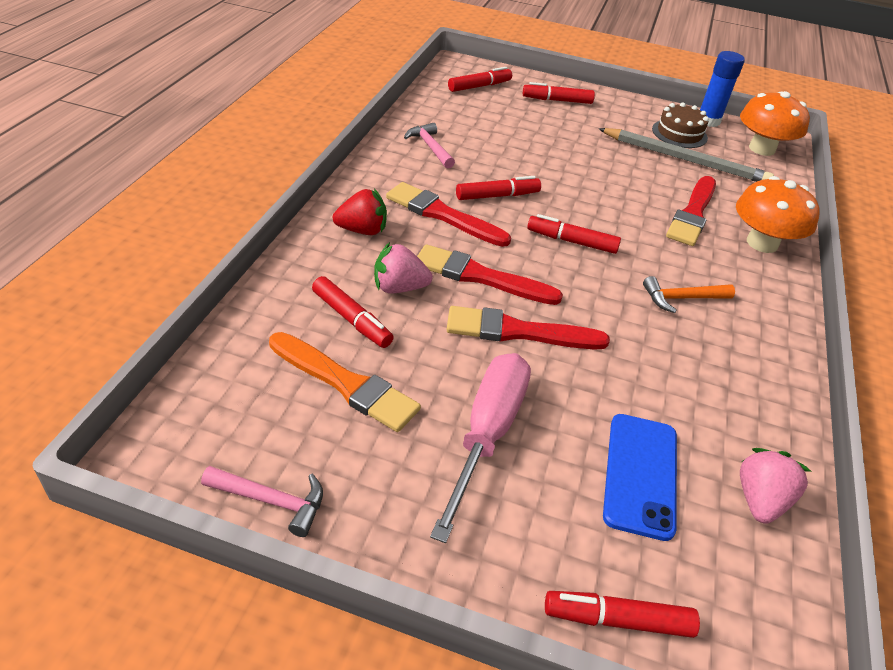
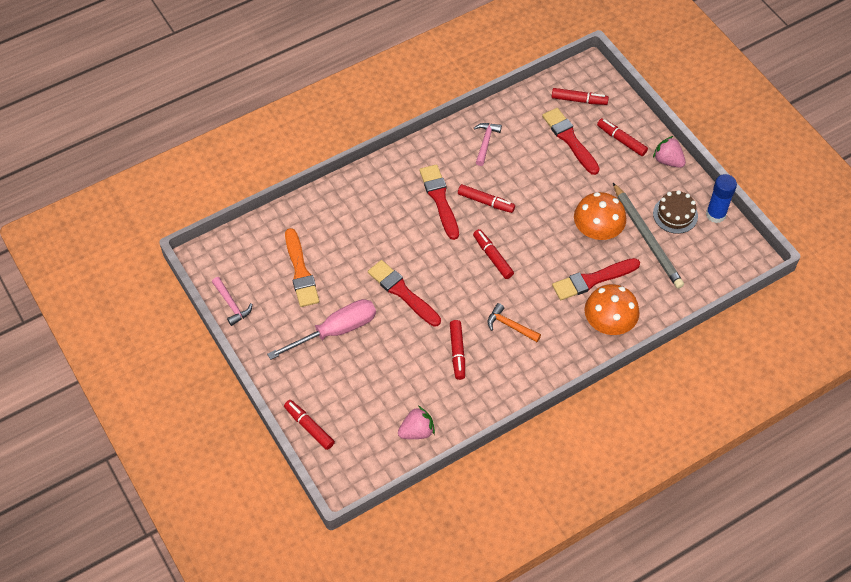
camera: 45 degrees right, 15 degrees up
(351, 319) = (332, 239): red marker -> red marker (457, 352)
(362, 230) = (386, 187): red strawberry -> none
(399, 288) = (370, 234): pink strawberry -> pink strawberry (668, 160)
(480, 277) = (417, 251): red brush -> red brush (569, 139)
(640, 474) = (379, 388): blue phone -> none
(762, 149) = (721, 259): orange mushroom -> orange mushroom (597, 230)

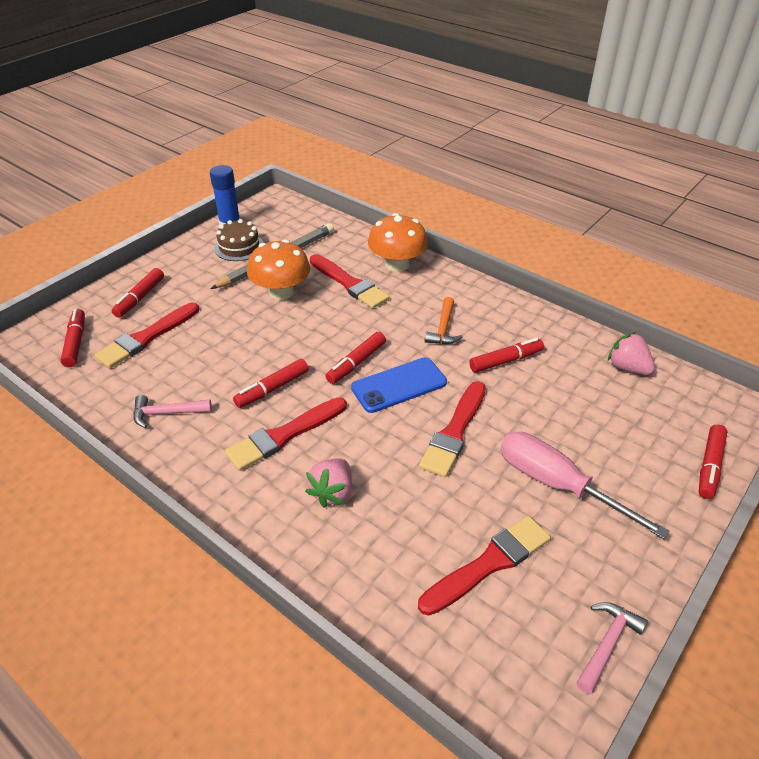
camera: 110 degrees left, 15 degrees down
(300, 271) = (488, 564): orange brush -> red brush
(459, 275) = (399, 385): none -> blue phone
(485, 202) = (272, 389): red marker -> red marker turned 135 degrees counterclockwise
(668, 160) = (164, 262): pink strawberry -> pink strawberry (332, 492)

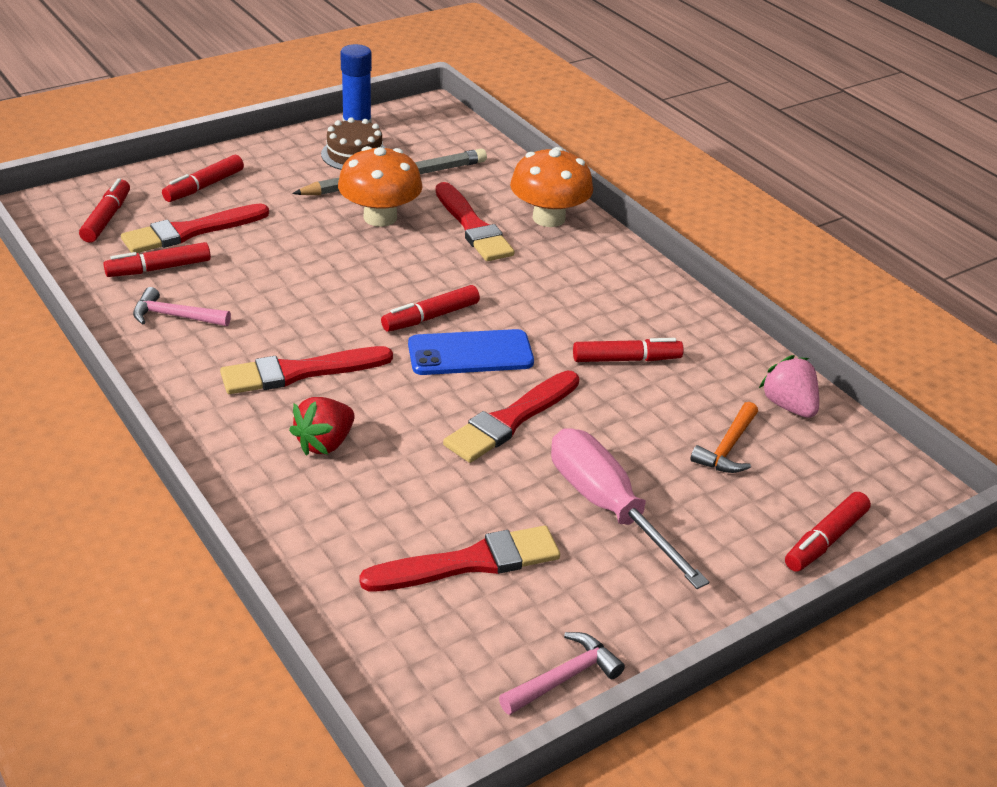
camera: 15 degrees right, 5 degrees down
(272, 389) = (312, 320): red marker -> red marker (159, 269)
(332, 492) = (325, 443): pink strawberry -> red strawberry
(443, 328) = (566, 304): orange hammer -> orange hammer (727, 448)

